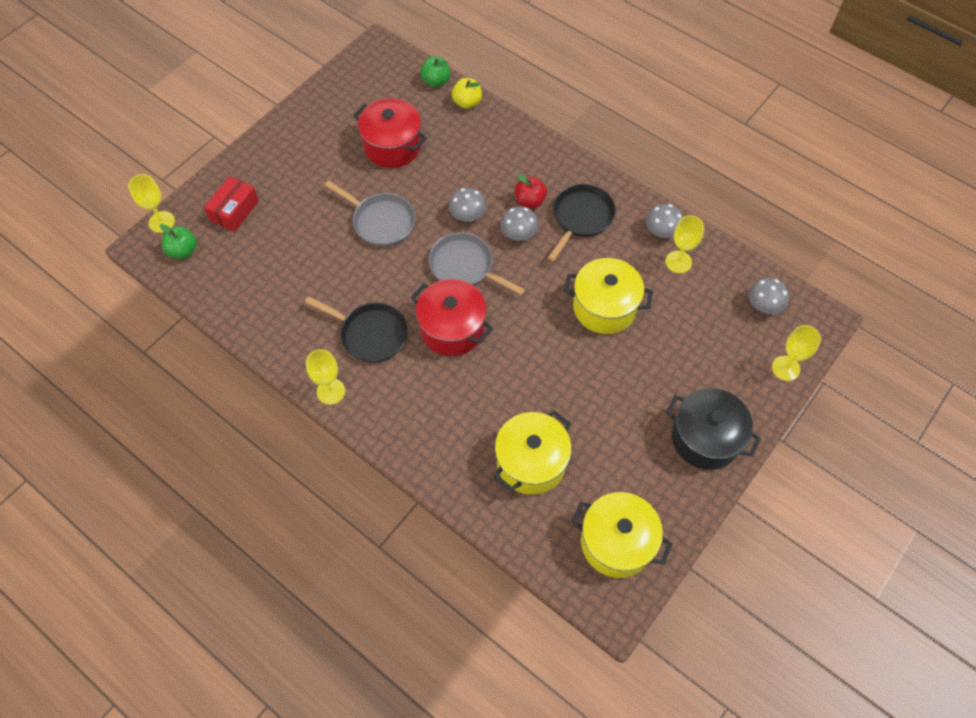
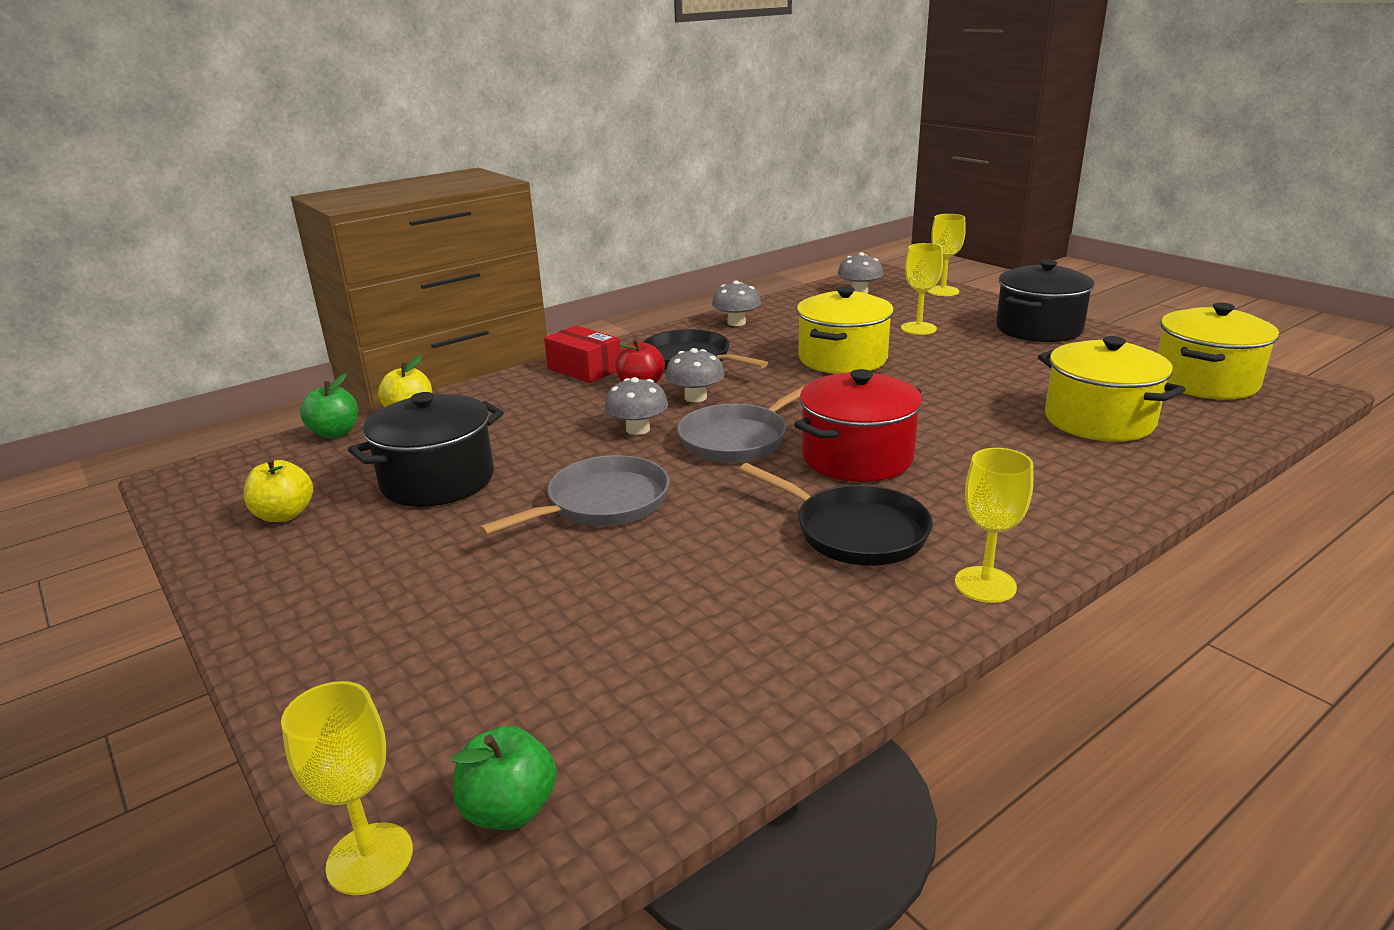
camera: 75 degrees left, 35 degrees down
(234, 210) = (439, 696): red box -> red box (584, 369)
(351, 102) = (284, 515): none -> yellow apple
(370, 334) = (854, 531): black pan -> black pan turned 90 degrees clockwise
(392, 146) = (438, 480): red pot -> black pot
(678, 262) = (786, 319): yellow goblet -> yellow goblet (918, 328)

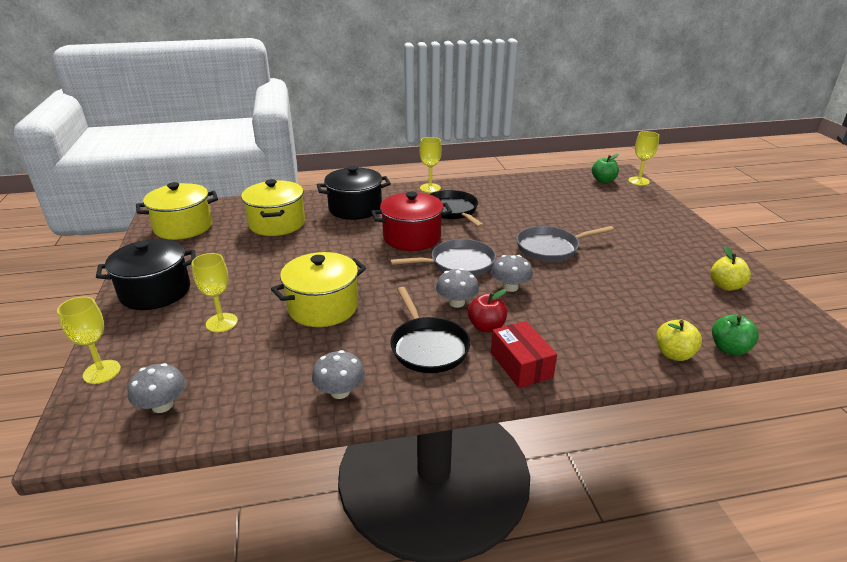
camera: 155 degrees left, 5 degrees up
(438, 480) = (639, 284): black pot -> black pot (355, 208)

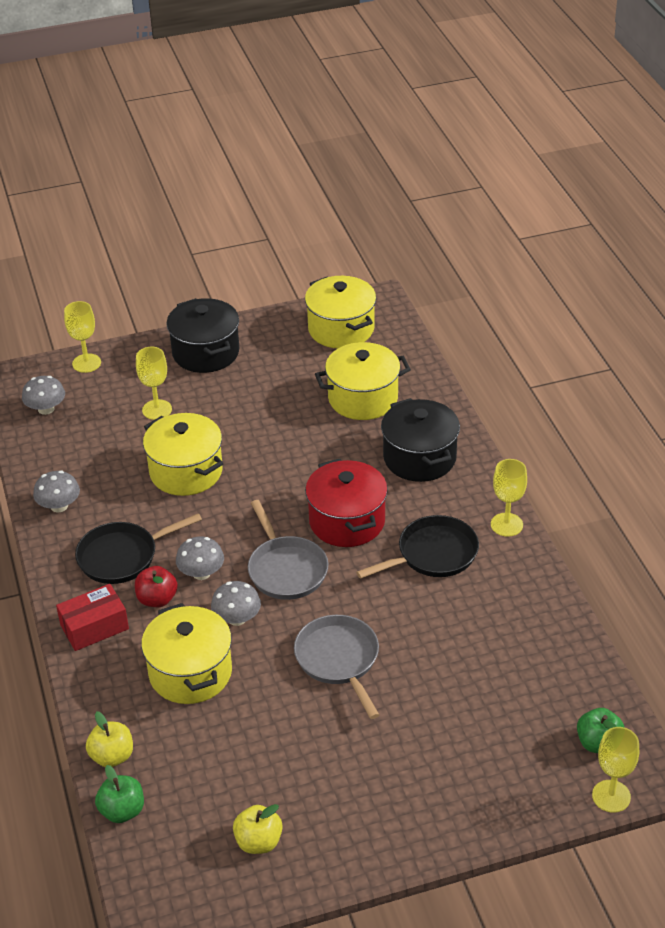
camera: 85 degrees right, 10 degrees up
(571, 311) = (190, 672): none -> yellow pot

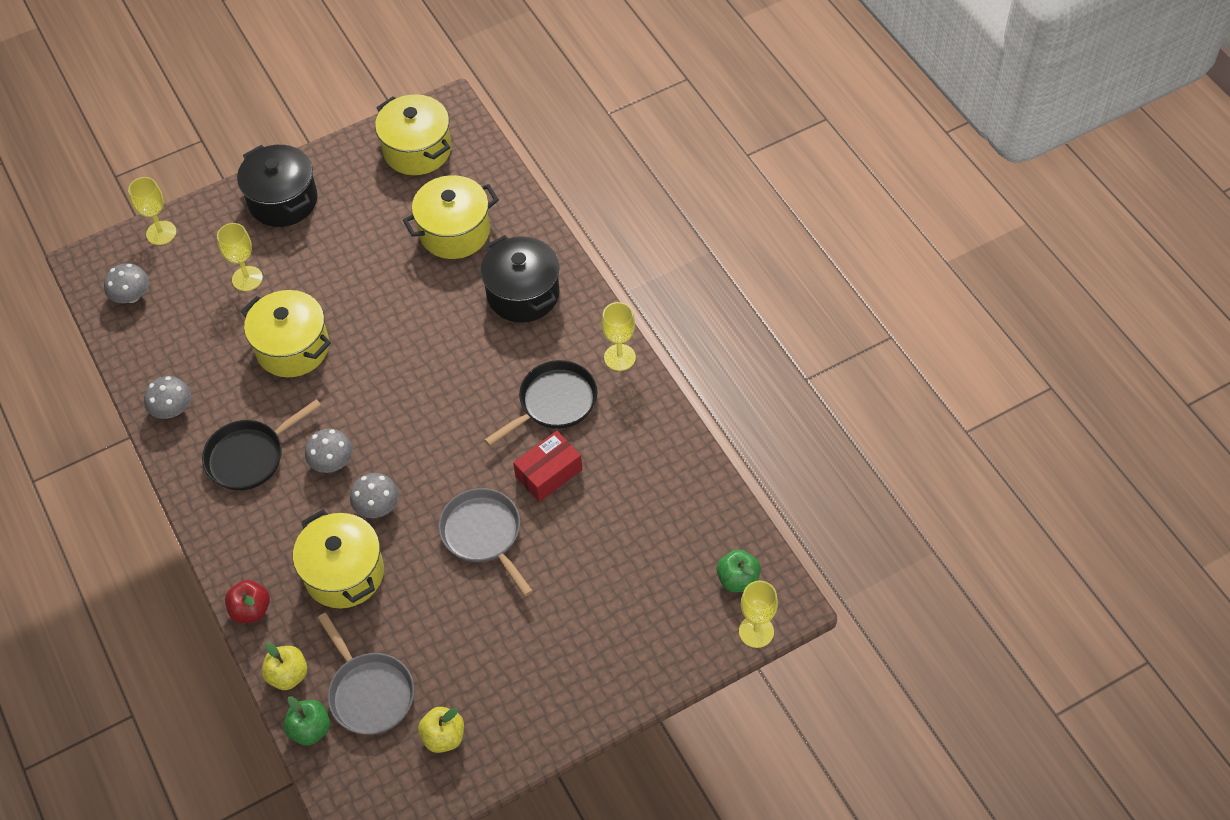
camera: 10 degrees left, 15 degrees up
(94, 627) = (240, 540): red box -> red box (549, 473)
(157, 599) = (294, 498): red apple -> red apple (251, 610)
(286, 569) = (414, 444): grey pan -> grey pan (369, 692)
(347, 521) = (464, 379): red pot -> none

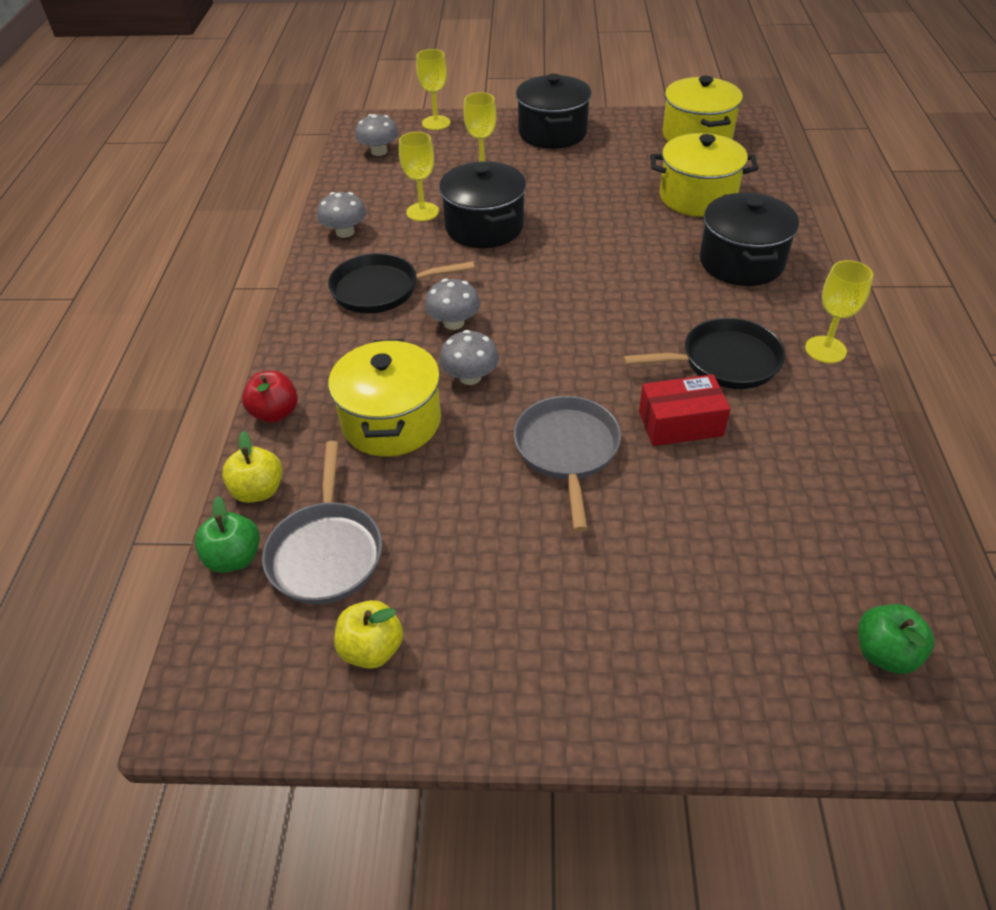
camera: 30 degrees right, 10 degrees down
(292, 348) = (484, 227): yellow pot -> black pot
(756, 631) = (887, 739): yellow goblet -> yellow goblet (422, 212)

